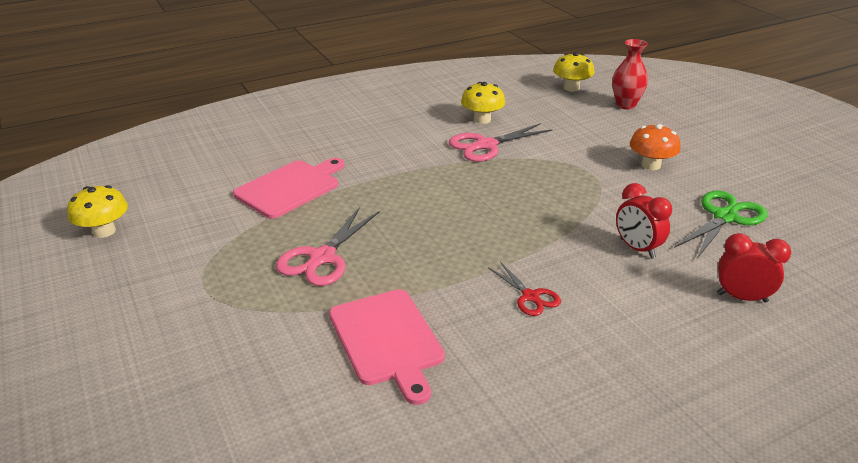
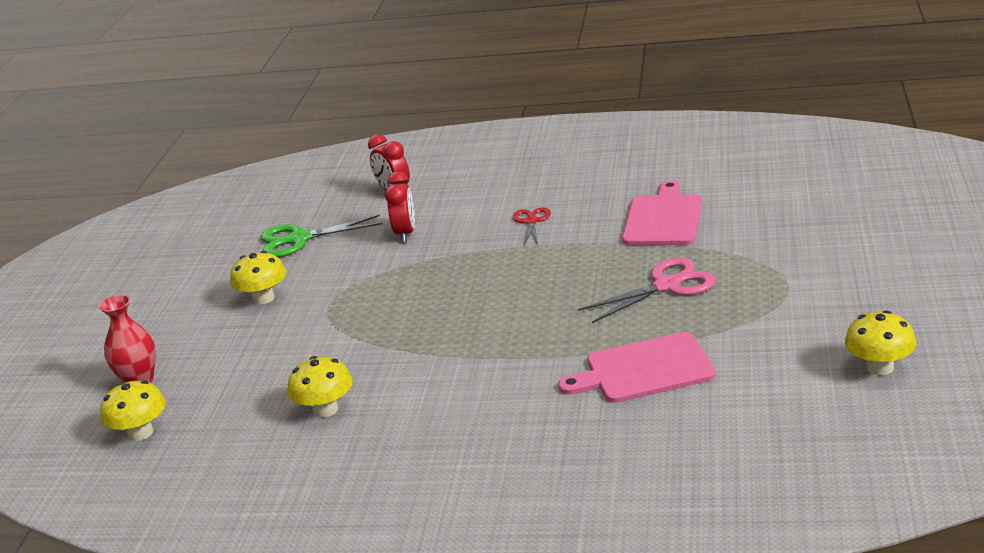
camera: 140 degrees left, 5 degrees down
(486, 145) = (375, 367): pink scissors -> none
(651, 165) = (263, 298): orange mushroom -> yellow mushroom

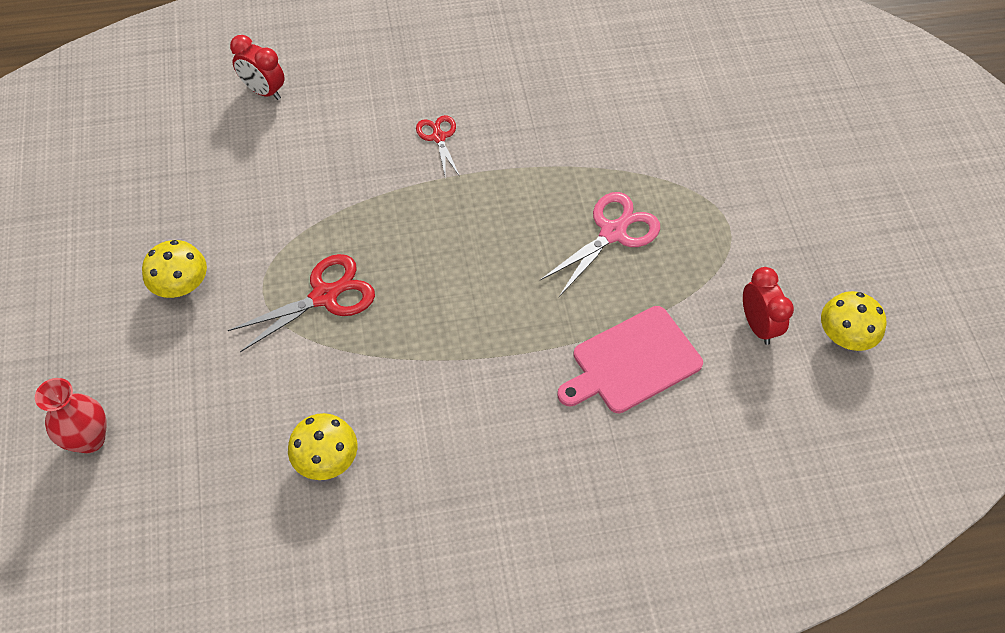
camera: 25 degrees left, 30 degrees up
(140, 433) = (128, 522): yellow mushroom -> none
(299, 239) = (183, 181): green scissors -> none
(379, 311) = (324, 296): none -> red scissors
(405, 234) = (305, 164): red clock -> red clock (757, 325)
(663, 218) = (575, 126): pink cutting board -> none

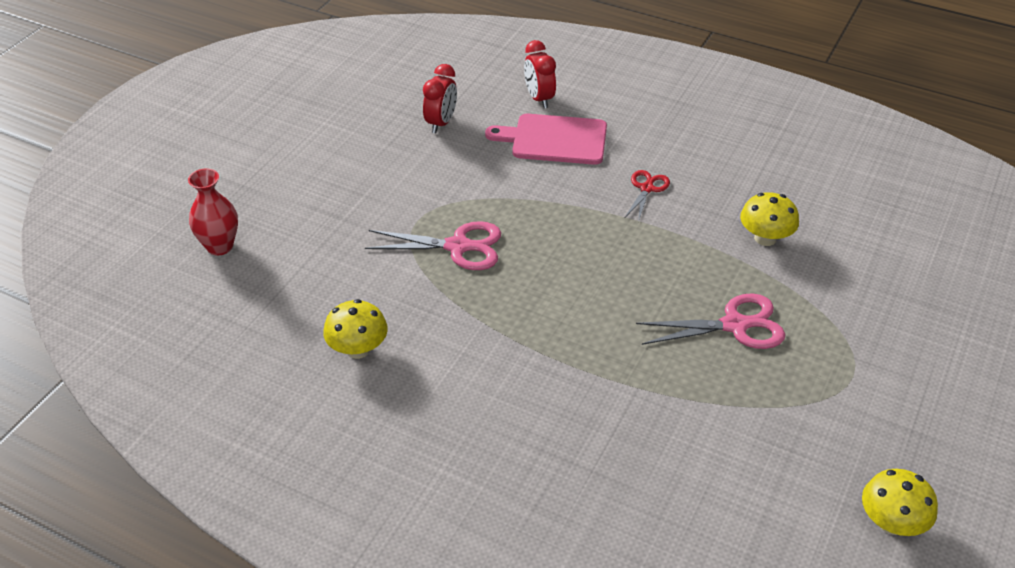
camera: 40 degrees right, 15 degrees down
(181, 285) = (366, 188): yellow mushroom -> yellow mushroom (765, 238)
(324, 296) = (458, 246): red scissors -> pink scissors
(632, 362) = (662, 425): pink cutting board -> pink cutting board (554, 139)
(757, 325) = (808, 465): red clock -> red clock (441, 123)

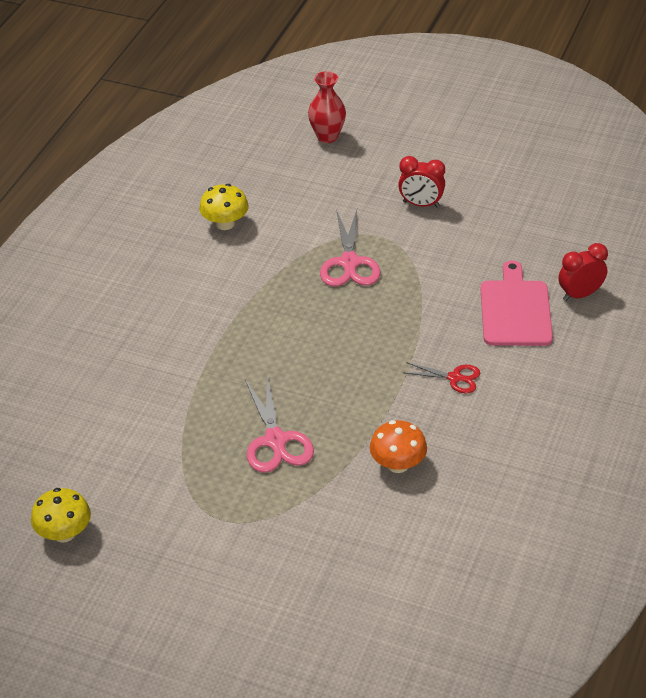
camera: 85 degrees right, 0 degrees up
(441, 123) = (520, 233): red clock -> red clock (421, 204)
(765, 238) = (398, 464): yellow mushroom -> orange mushroom

